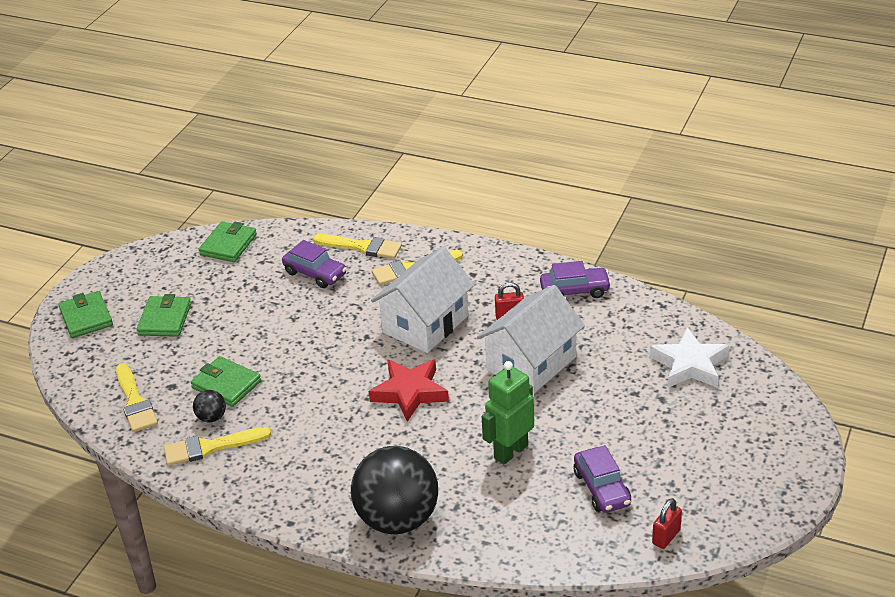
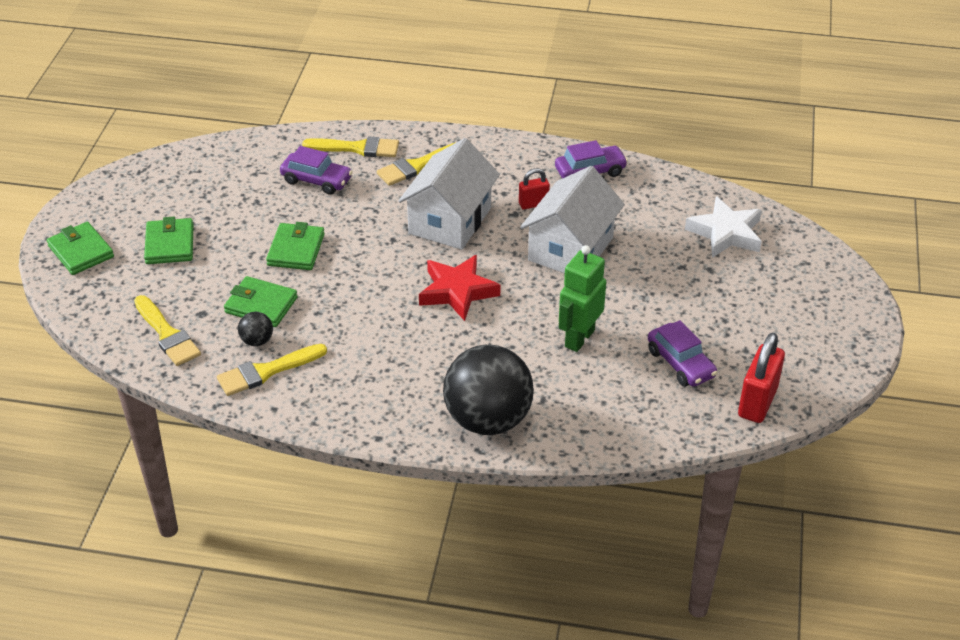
camera: 15 degrees left, 5 degrees up
(228, 245) = (212, 159): green wallet -> green wallet (296, 250)
(666, 537) = (757, 402): red padlock -> red padlock, size x1.75

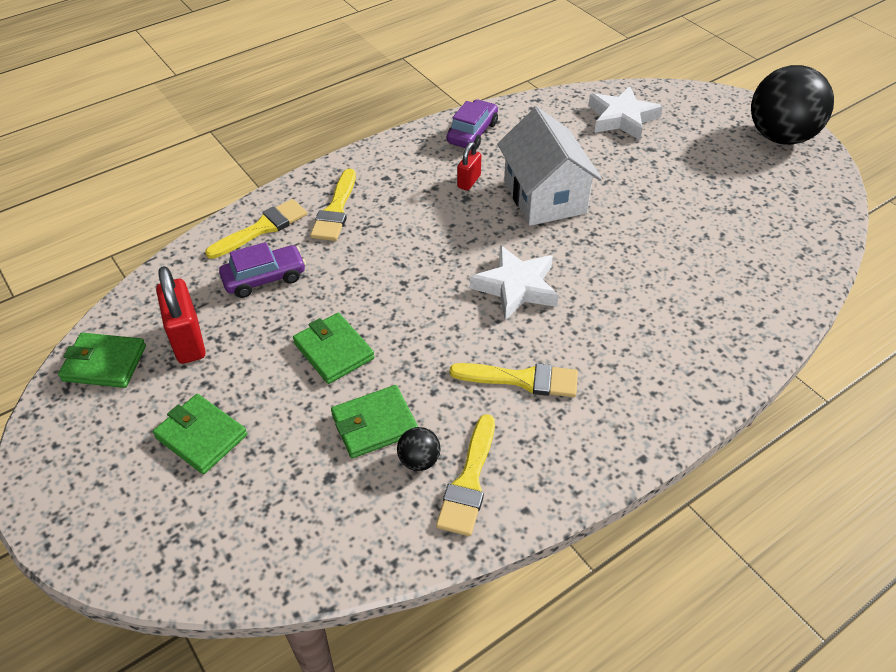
camera: 45 degrees left, 5 degrees up
(81, 251) = (109, 517): green wallet -> green wallet (104, 363)
(167, 334) = (325, 526): yellow brush -> yellow brush (522, 379)
(450, 220) = (426, 236): white house -> none
(457, 291) = (516, 287): red star -> white star
(488, 420) = (692, 371): black ball -> black ball (780, 137)
(579, 338) = (651, 257): green robot -> none
(680, 363) = (736, 226): purple car -> none
(757, 402) = (816, 217): red padlock -> red padlock (188, 341)

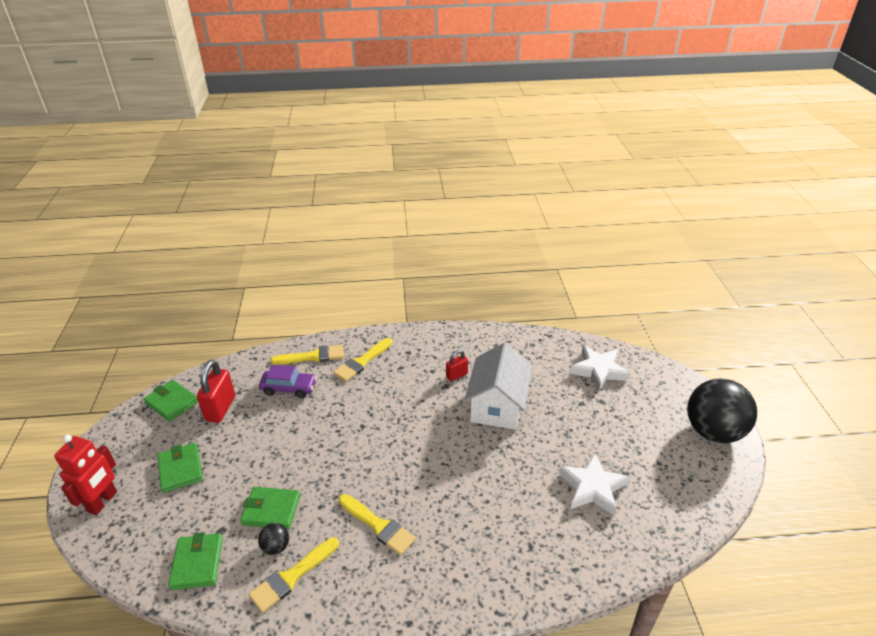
camera: 30 degrees right, 10 degrees down
(120, 527) = (103, 502): none -> red robot
(334, 351) = (288, 451): green wallet -> green wallet (197, 563)
(472, 133) = (486, 343): purple car -> none
(516, 287) = (427, 461): white star -> white star (592, 488)

